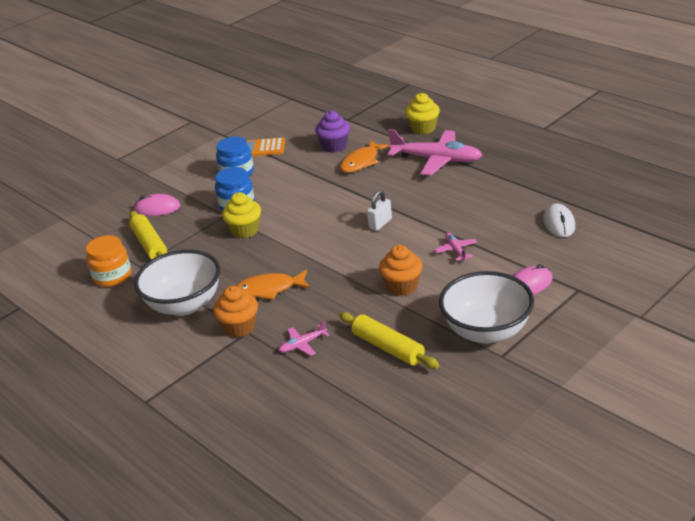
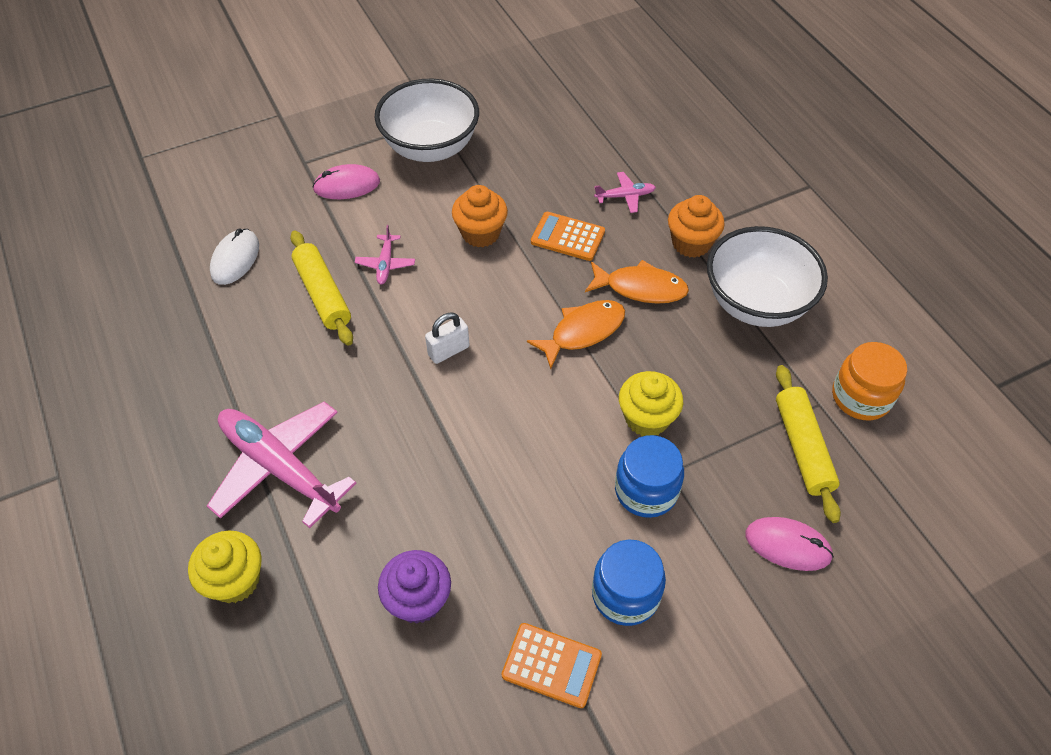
camera: 165 degrees left, 20 degrees up
(336, 303) = (567, 237): none -> orange calculator
(361, 162) = (397, 521): orange fish -> orange fish (583, 332)
(388, 348) = (538, 163): yellow rolling pin -> yellow rolling pin (323, 294)

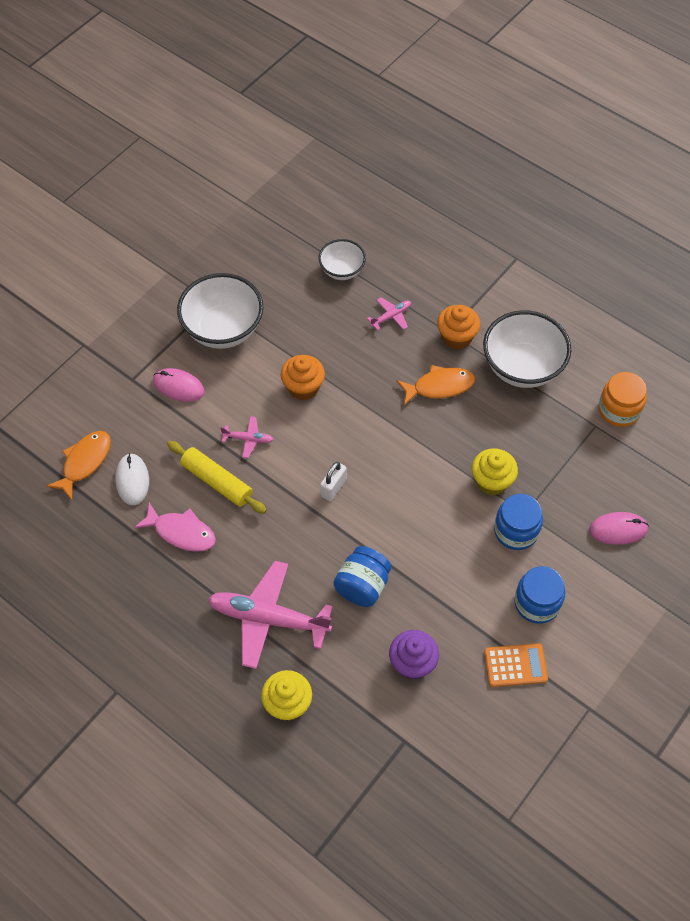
camera: 25 degrees left, 5 degrees up
(249, 332) = (181, 532): none -> pink fish
(347, 185) = (178, 386): pink mouse -> pink mouse turned 60 degrees clockwise
(385, 263) = (248, 439): pink plane -> pink plane turned 60 degrees counterclockwise
(414, 476) = (362, 586): none -> blue jar
(567, 237) = (367, 366): orange calculator -> none
(583, 332) = (417, 436): orange fish -> orange fish (84, 462)
(596, 134) = (342, 270): none -> white bowl
(802, 447) = (598, 460): yellow rolling pin -> none

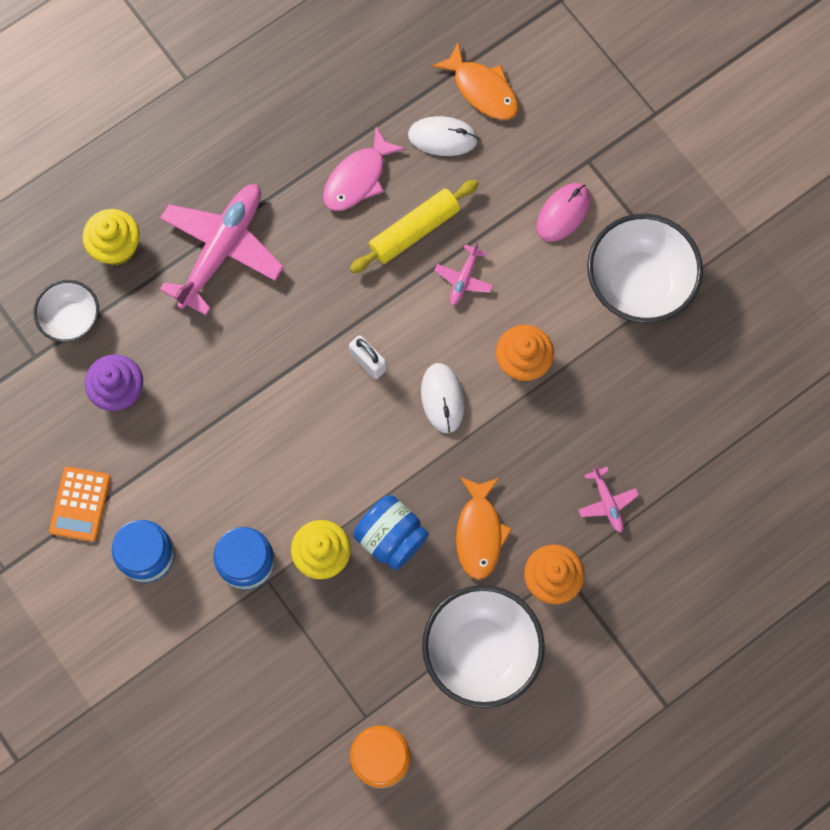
camera: 105 degrees right, 15 degrees up
(342, 270) = (700, 458): white bowl -> white bowl (72, 319)
(347, 432) = (442, 398): none -> white mouse
(362, 586) = (230, 361): blue jar -> blue jar (391, 537)
(618, 529) = (211, 689): pink mouse -> none

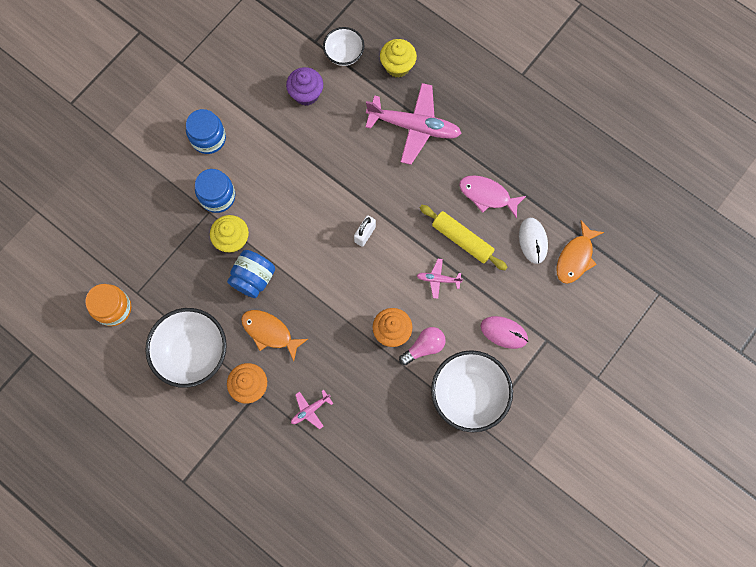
camera: 75 degrees right, 0 degrees up
(80, 504) = (230, 92): orange calculator -> none
(442, 398) = (353, 286): white mouse -> none
(479, 533) = (270, 332): orange fish -> orange fish turned 45 degrees clockwise
(556, 324) = (424, 347): none -> pink light bulb

